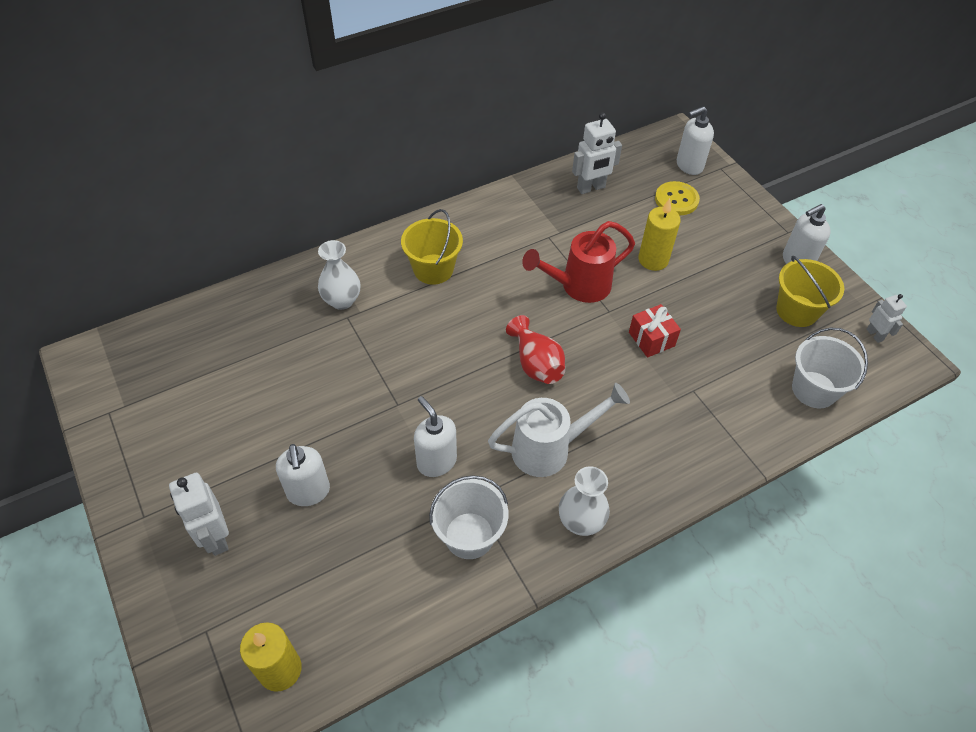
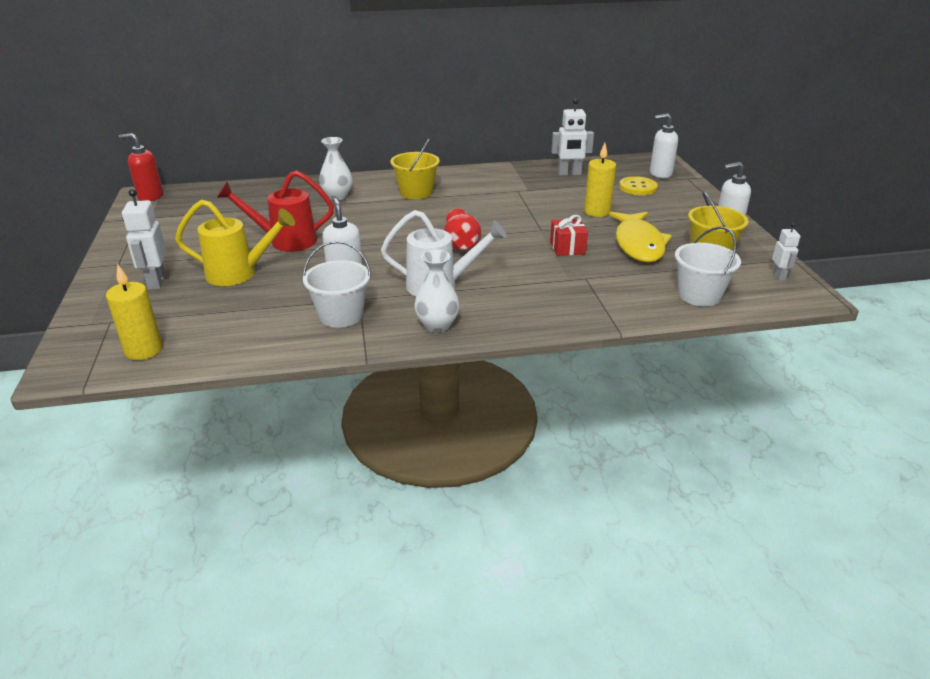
camera: 20 degrees right, 20 degrees down
(96, 361) = (150, 197): none -> red soap dispenser
(308, 492) = (239, 274): white soap dispenser -> yellow watering can
(578, 286) = (524, 215): red watering can -> red watering can (286, 241)
(720, 312) = (638, 244): none -> yellow fish

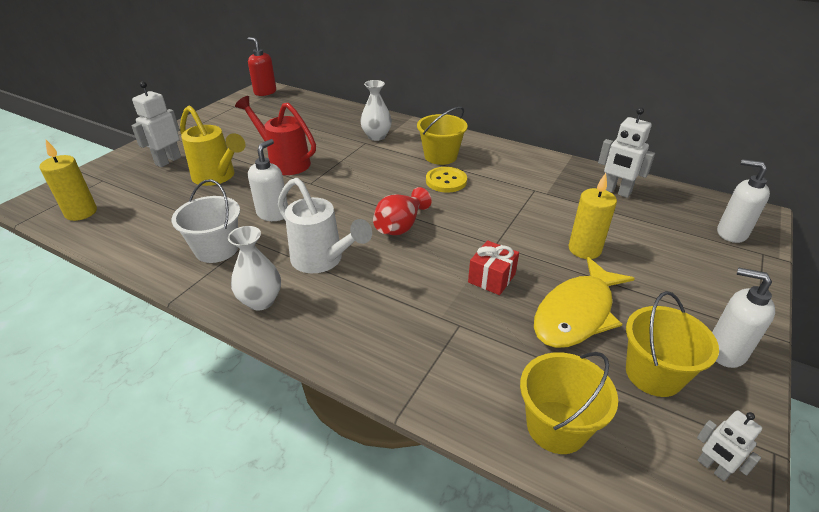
camera: 40 degrees right, 5 degrees up
(638, 187) = (676, 239): yellow button -> yellow button (446, 181)
(699, 295) = (556, 426): white bucket -> yellow bucket
(779, 276) = (712, 468): white robot -> white robot turned 105 degrees clockwise

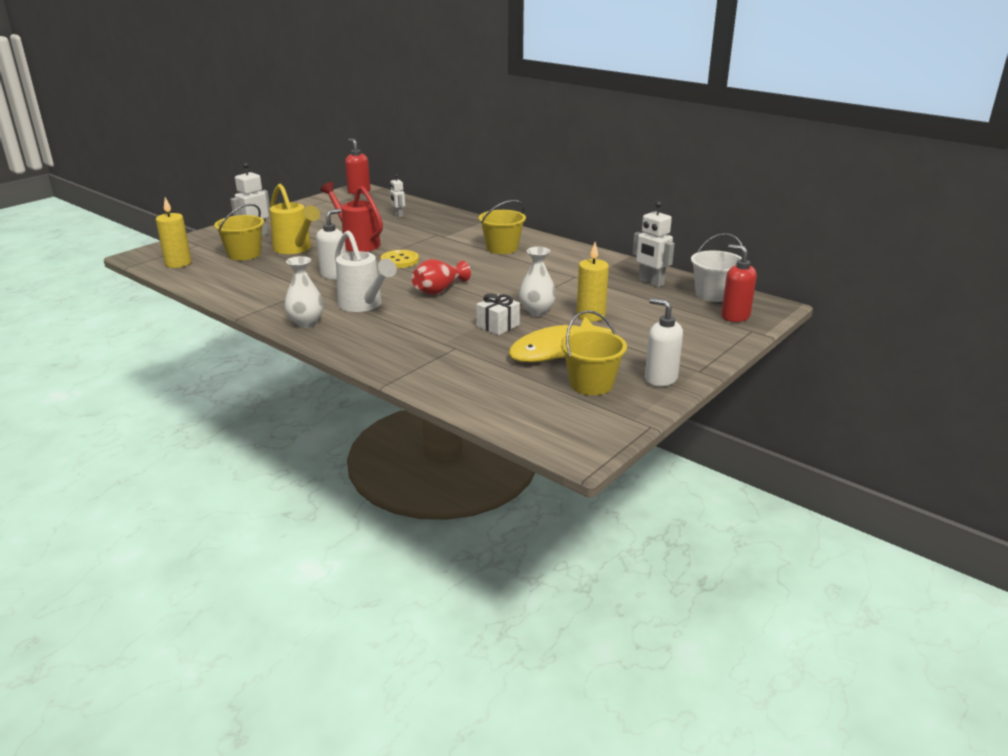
camera: 10 degrees right, 10 degrees down
(216, 249) = (281, 292): white bucket -> white bucket (713, 294)
(376, 136) = (449, 230): white vase -> white vase (537, 312)
(446, 181) = (496, 265): yellow button -> yellow button (399, 260)
(491, 278) = (498, 325): red gift -> white gift
(556, 426) = (496, 400): yellow bucket -> yellow bucket (244, 254)
(712, 468) = (597, 427): white robot -> white robot (398, 215)
(731, 233) = (735, 316): white soap dispenser -> red soap dispenser

